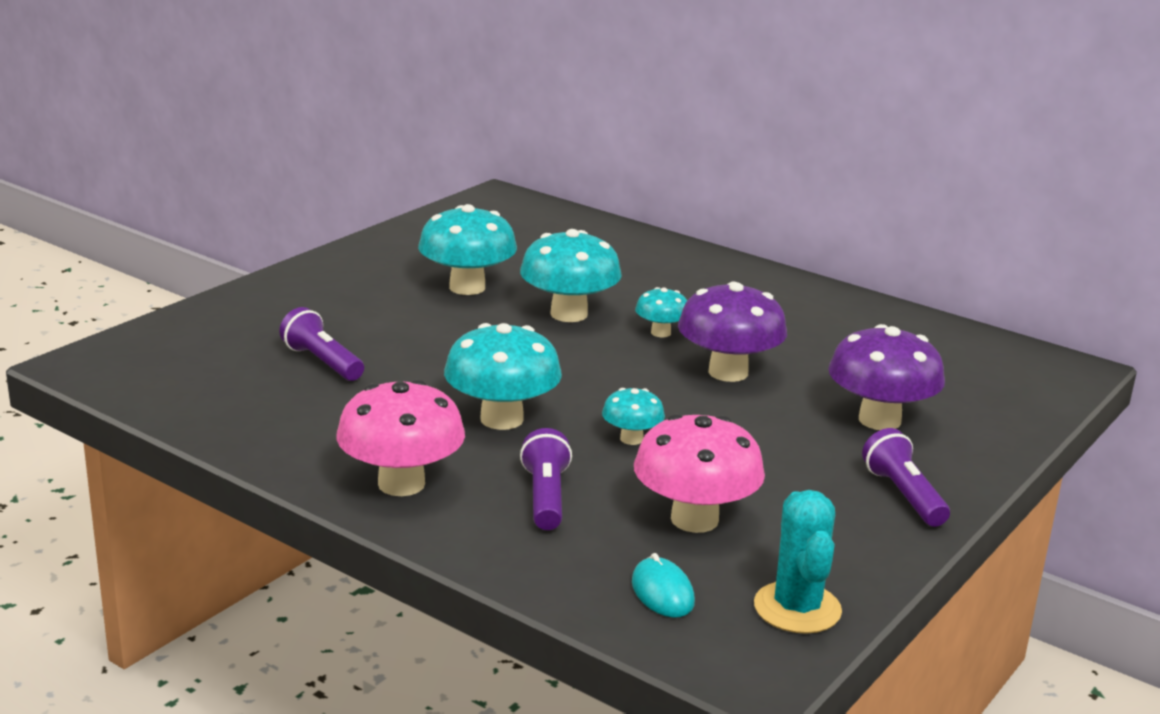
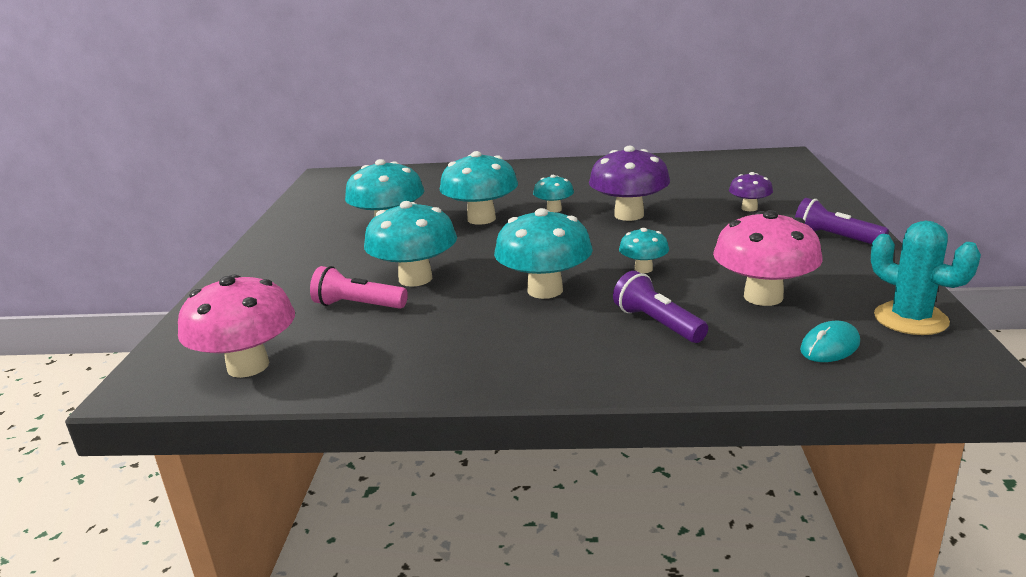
camera: 30 degrees left, 0 degrees up
(322, 362) = (358, 305): purple flashlight -> pink flashlight
(401, 484) = (550, 358): pink mushroom -> pink mushroom (248, 366)
(407, 356) = (415, 279): none -> turquoise mushroom
(662, 592) = (830, 346): turquoise mouse -> turquoise mouse turned 75 degrees counterclockwise
(879, 420) = (749, 208): purple mushroom -> purple mushroom, size x0.53

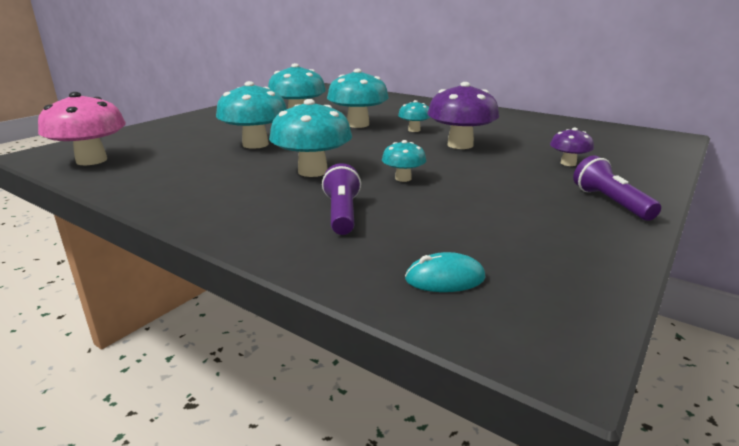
camera: 30 degrees right, 0 degrees up
(358, 305) = (199, 148): pink flashlight -> none
(763, 297) = (459, 223): pink mushroom -> none
(910, 319) = (569, 287): turquoise cactus -> none

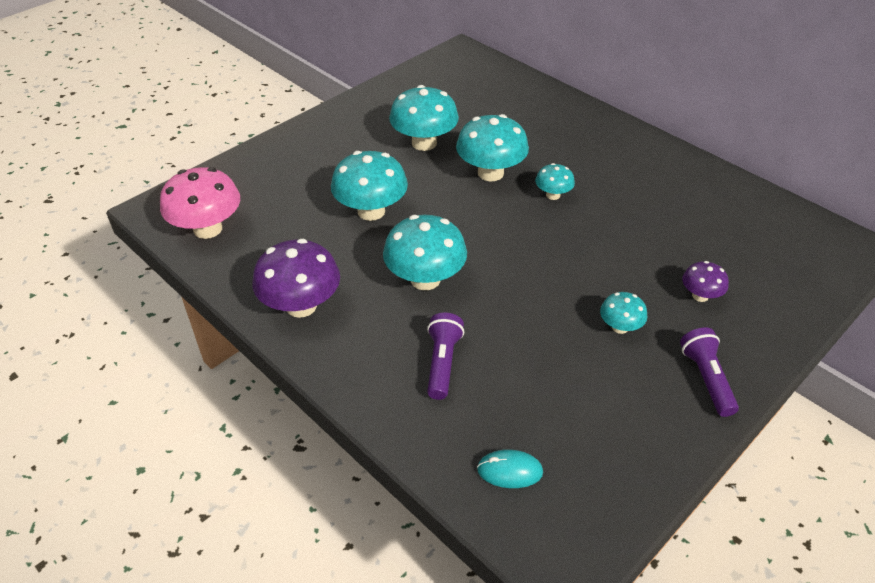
camera: 10 degrees right, 20 degrees up
(403, 178) = (514, 305): turquoise mushroom -> turquoise mushroom (620, 327)
(460, 145) = (595, 239): purple mushroom -> purple mushroom (301, 306)

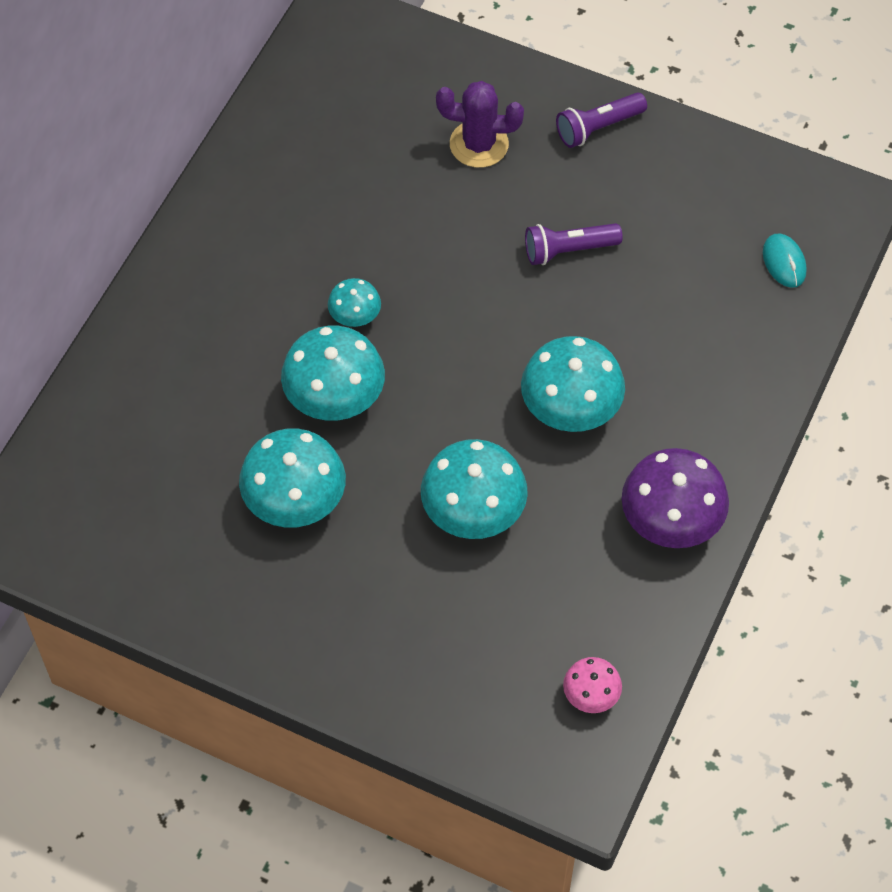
camera: 110 degrees left, 15 degrees up
(208, 229) = (591, 696): pink mushroom -> pink mushroom, size x0.53
(442, 363) = (685, 353): purple flashlight -> purple flashlight (568, 250)
(620, 327) = (560, 208): turquoise mushroom -> none
(700, 295) = (479, 144): purple mushroom -> purple cactus

